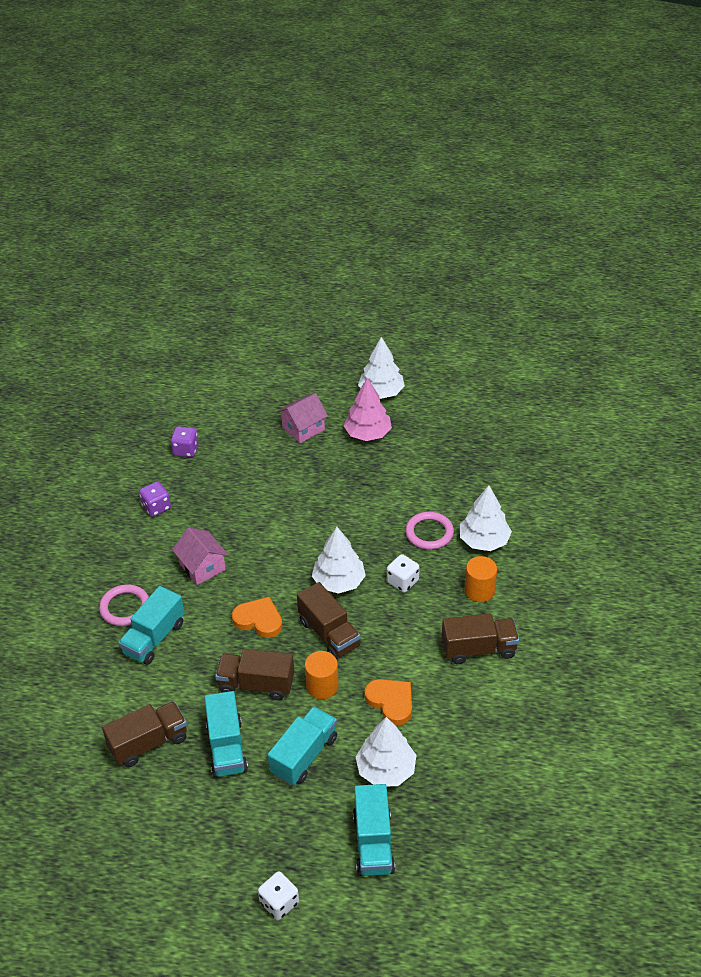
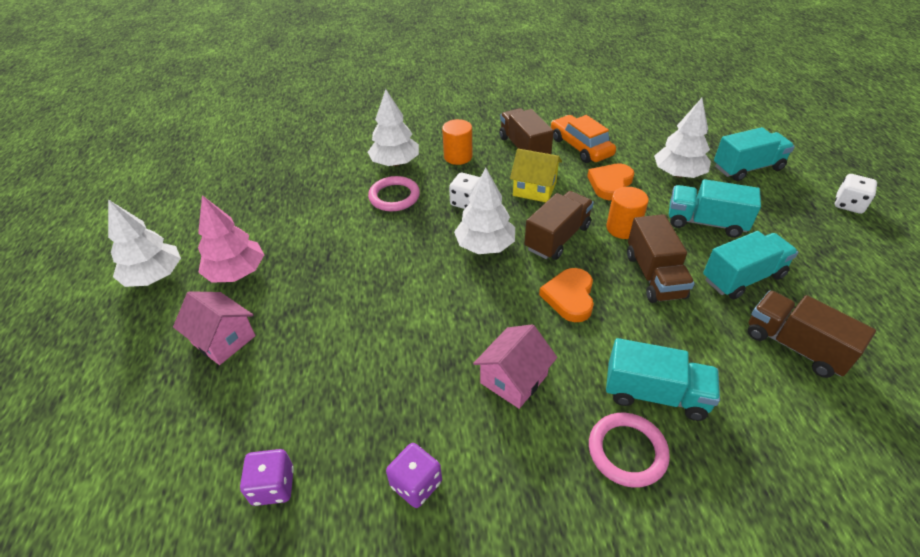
camera: 105 degrees left, 0 degrees up
(404, 637) = (534, 189): none -> yellow house
(465, 700) = (580, 147): none -> orange car

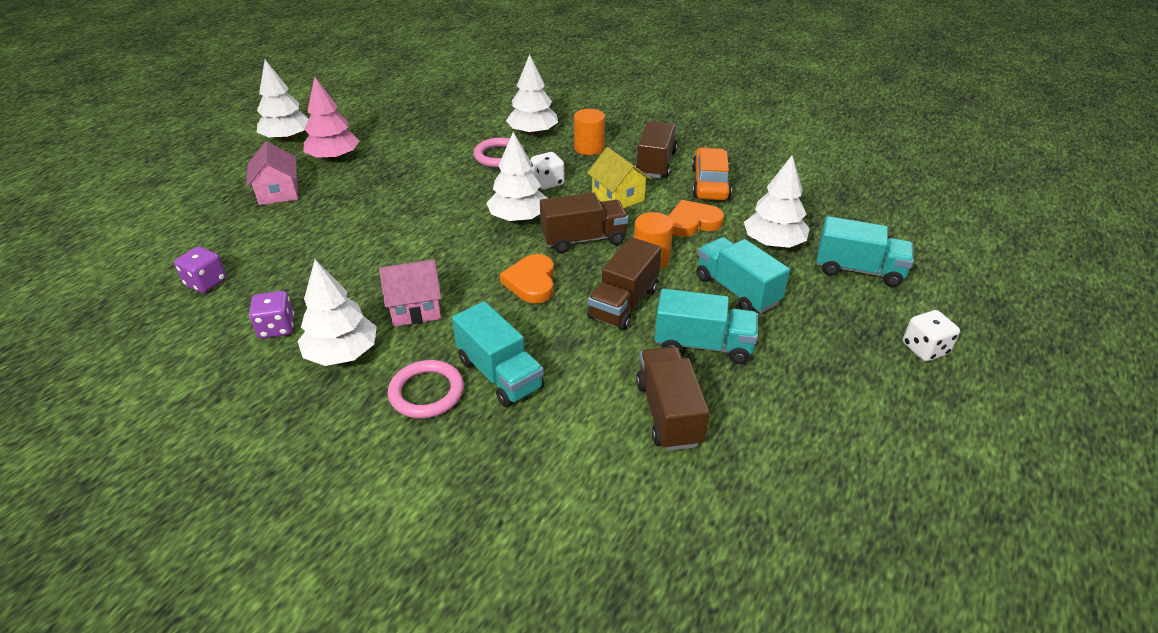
camera: 35 degrees right, 5 degrees down
(512, 466) = (342, 354): none -> white tree
(569, 297) = (531, 282): orange heart -> orange heart turned 45 degrees counterclockwise

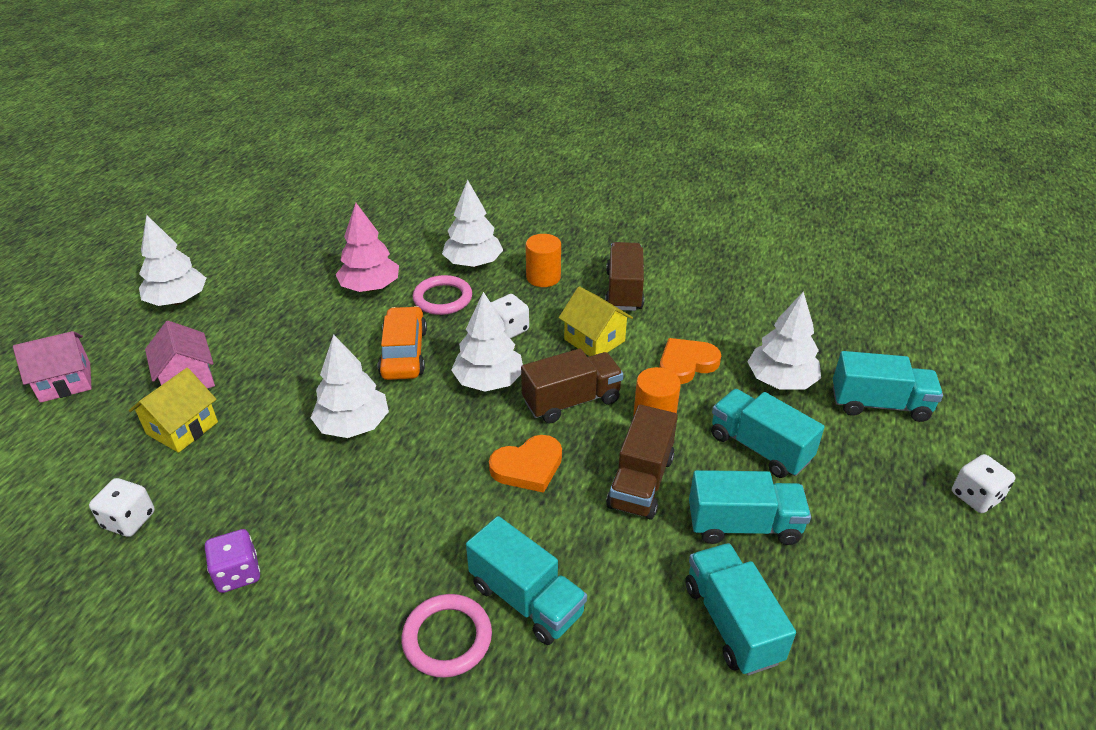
camera: 10 degrees left, 0 degrees up
(206, 282) = (129, 520): purple dice -> white dice
(264, 225) = (182, 428): none -> yellow house
(334, 158) = (244, 322): pink tree -> pink tree (370, 287)
(342, 354) = (330, 599): white tree -> white tree (353, 425)
(415, 308) = (401, 522): pink house -> pink house (65, 382)
(531, 282) = (528, 467): orange heart -> orange heart turned 105 degrees counterclockwise
(668, 413) = (732, 622): brown truck -> turquoise truck
(710, 183) = (691, 310): orange car -> orange car (404, 353)

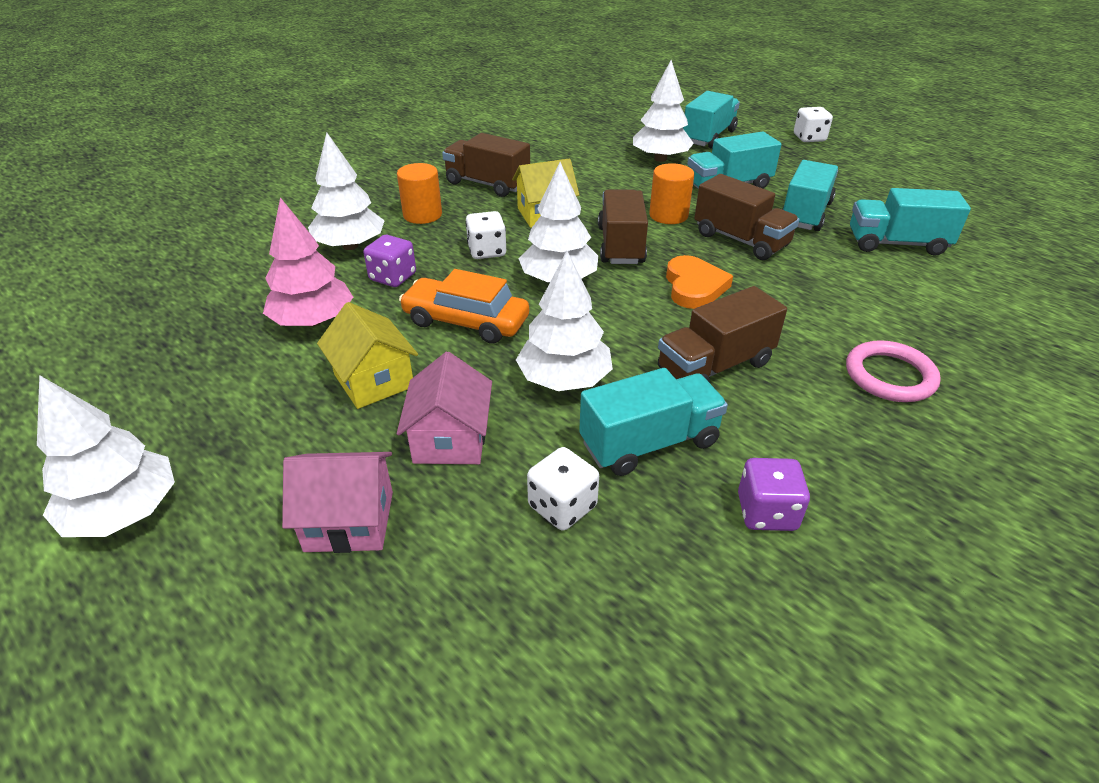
camera: 65 degrees left, 0 degrees up
(65, 382) = (207, 700): pink house -> pink house (450, 439)
(129, 520) = (626, 620): white dice -> white dice (562, 506)
(182, 428) = (461, 539): yellow house -> yellow house (374, 381)
(408, 507) = (715, 366): none -> brown truck
(442, 298) = (393, 277): pink ring -> purple dice
(526, 599) = (854, 324): turquoise truck -> turquoise truck (649, 443)
(686, 364) = (612, 185): orange heart -> none

